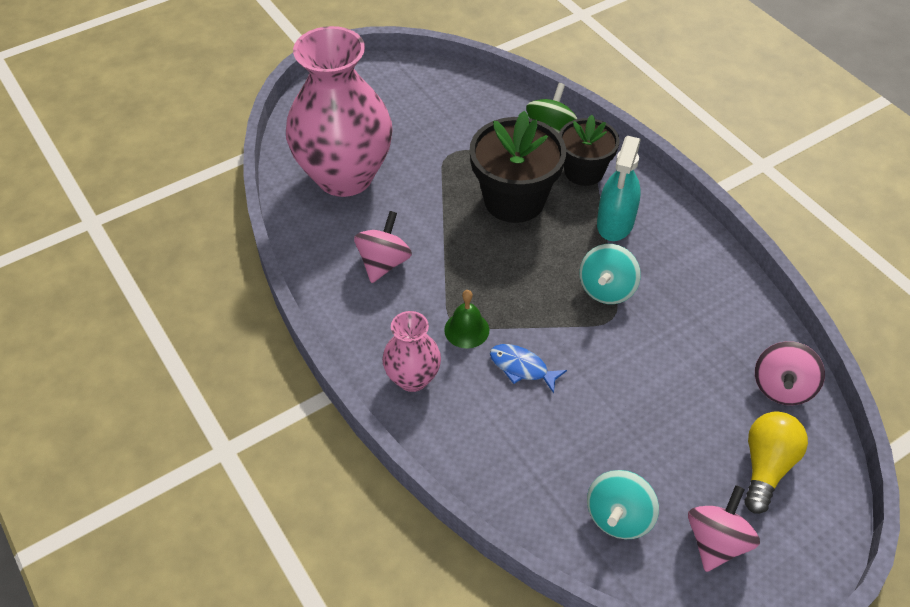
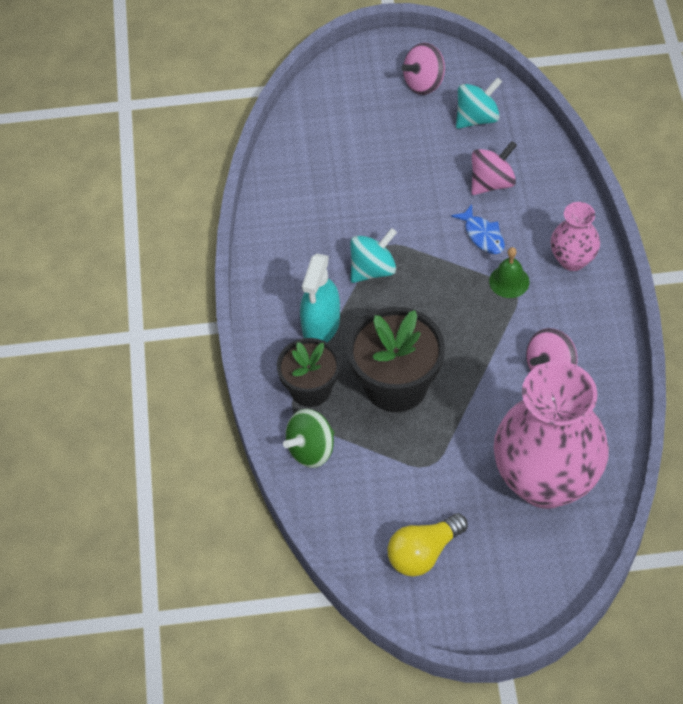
camera: 150 degrees left, 5 degrees up
(615, 223) = (321, 325): turquoise spray bottle -> turquoise spray bottle turned 150 degrees clockwise
(766, 466) = (355, 108): yellow light bulb -> yellow light bulb (423, 553)
(782, 387) = (300, 149): pink spinning top -> pink spinning top (492, 182)

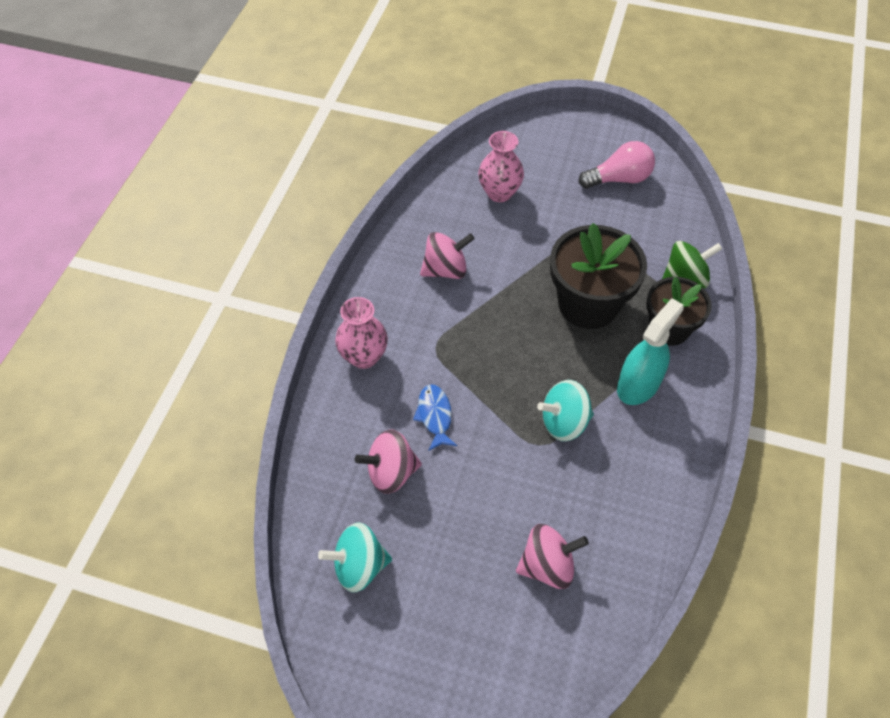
camera: 160 degrees left, 0 degrees up
(423, 553) = (619, 179): yellow light bulb -> pink light bulb
(424, 83) = (394, 651): pink spinning top -> pink spinning top (547, 565)
(509, 281) = (436, 359): green bell -> none
(546, 481) = (499, 193): pink vase -> pink vase, size x0.48

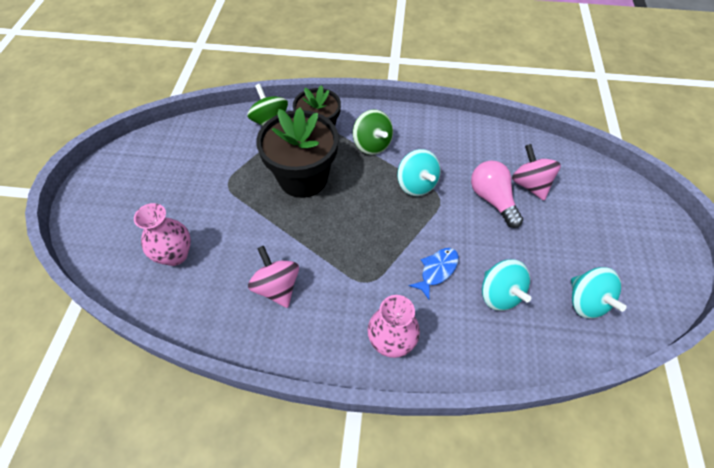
camera: 100 degrees left, 0 degrees up
(391, 472) = (499, 294): pink spinning top -> turquoise spinning top
(435, 416) = (437, 270): blue fish -> blue fish turned 150 degrees clockwise
(619, 179) = (161, 166): pink light bulb -> pink light bulb (492, 199)
(638, 384) = (372, 145): turquoise spray bottle -> green spinning top

